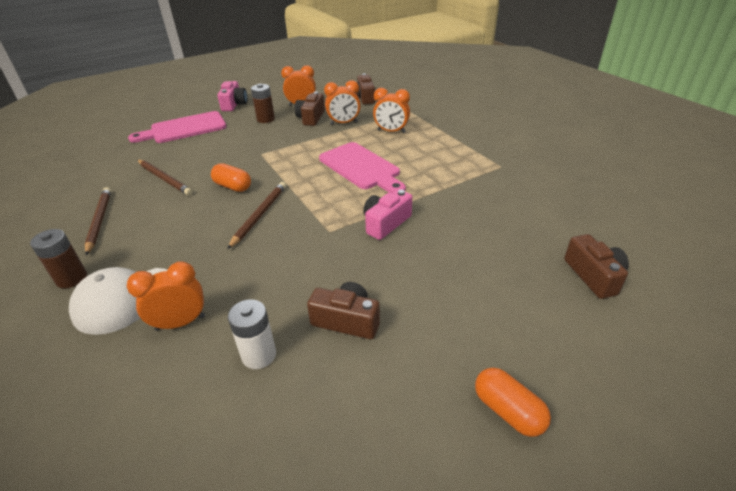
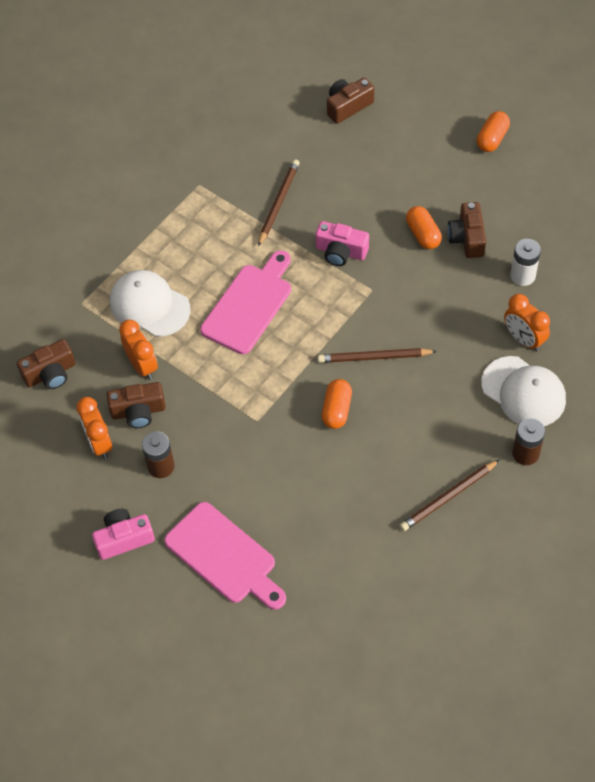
camera: 110 degrees left, 20 degrees up
(164, 179) = (351, 490): brown pencil -> brown pencil (278, 203)
(373, 284) = (423, 234): none -> orange capsule
(391, 131) = (149, 305): orange clock -> white cap

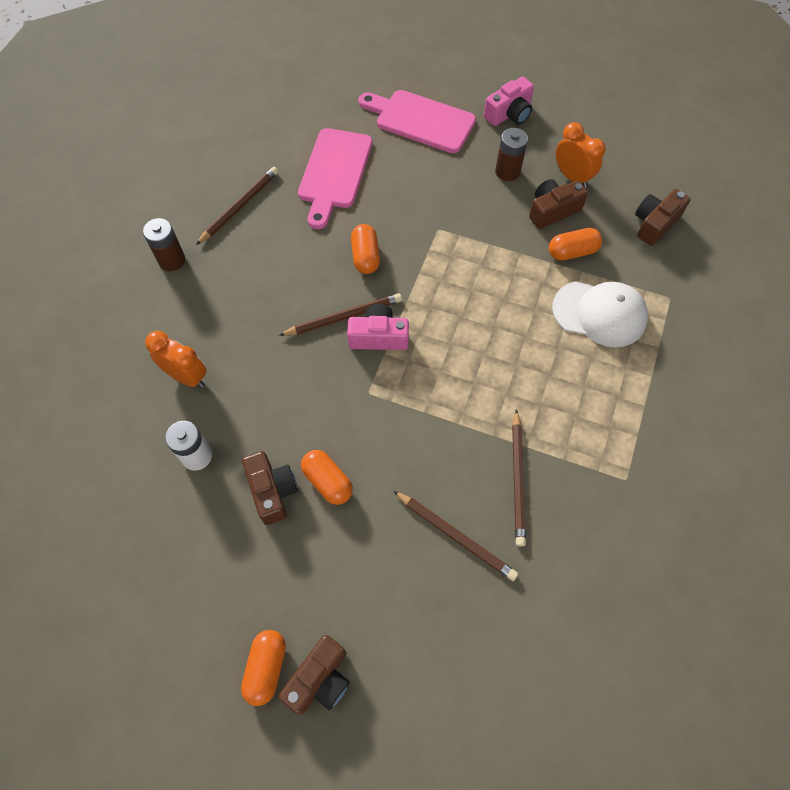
camera: 160 degrees right, 5 degrees up
(142, 366) = (572, 252): orange clock -> orange capsule
(249, 305) = (496, 340): pink cutting board -> pink cutting board (334, 173)
(339, 180) = (456, 536): none -> brown pencil
(341, 252) = (419, 431): pink camera -> pink camera (378, 337)
(348, 106) = (487, 671): brown camera -> brown camera (320, 679)
(523, 392) = (180, 319): white cap -> none

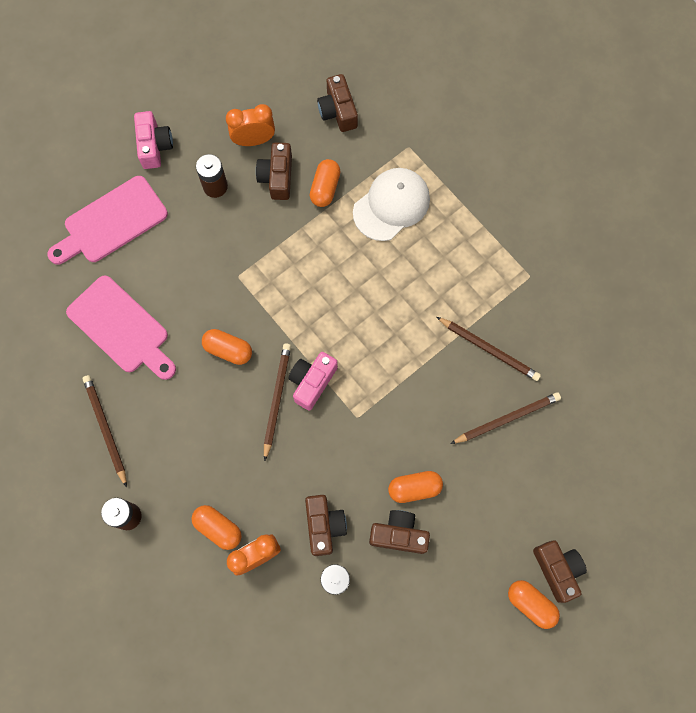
camera: 60 degrees left, 10 degrees up
(196, 332) = (218, 528): none -> orange capsule
(245, 418) = (324, 526): none -> brown camera

